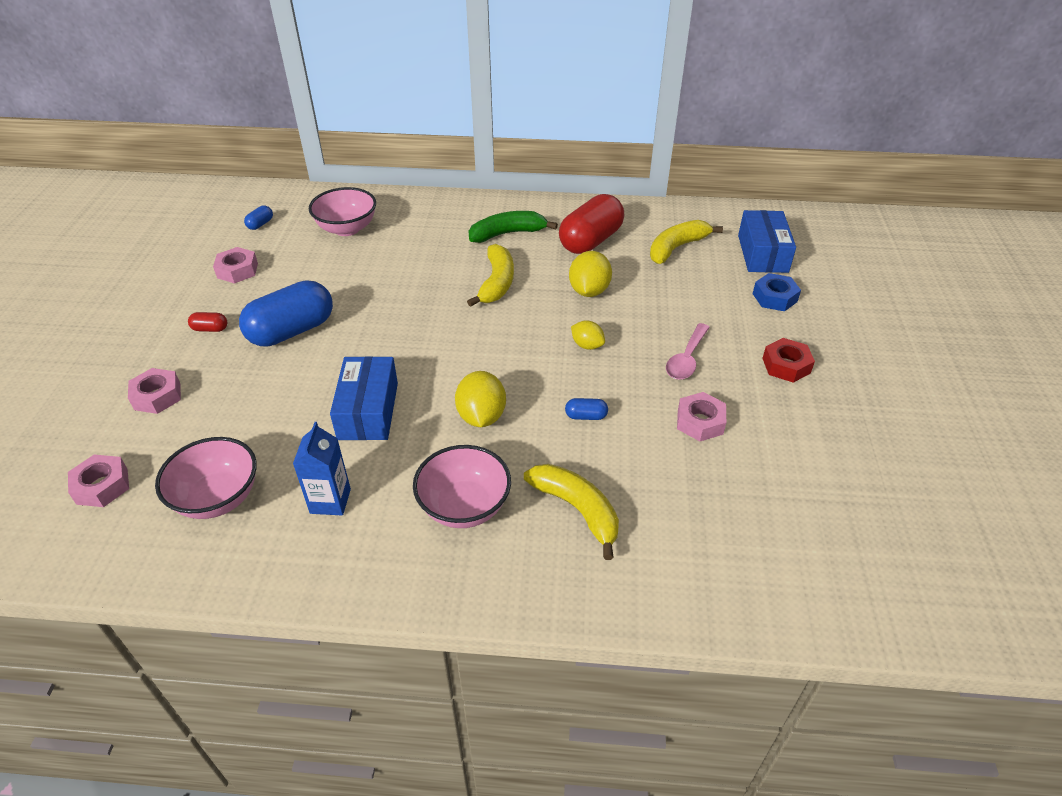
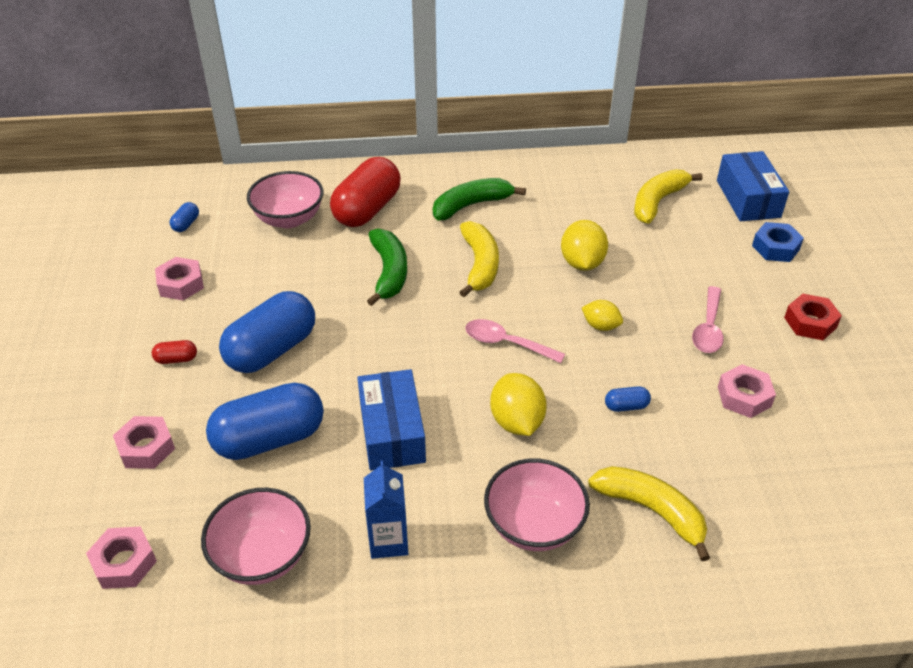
camera: 10 degrees left, 0 degrees up
(262, 402) = (269, 439): none -> blue capsule
(415, 280) = (389, 272): none -> green banana
(496, 350) = (506, 343): none -> pink spoon
(591, 241) = (564, 204): red capsule -> red capsule (367, 209)

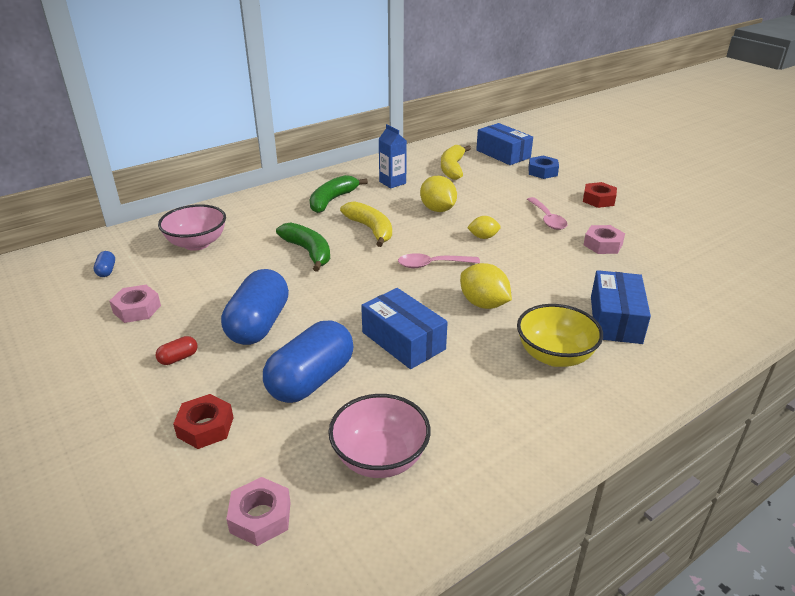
camera: 30 degrees left, 10 degrees down
(146, 448) = (205, 427): pink nut -> red nut
(367, 209) = (256, 222): red capsule -> none
(388, 541) = (467, 406): blue carton -> blue carton (392, 182)
(534, 525) = (554, 356): pink bowl -> yellow bowl
(626, 406) = (542, 272): blue capsule -> none
(651, 511) = (615, 319): yellow banana -> blue box

